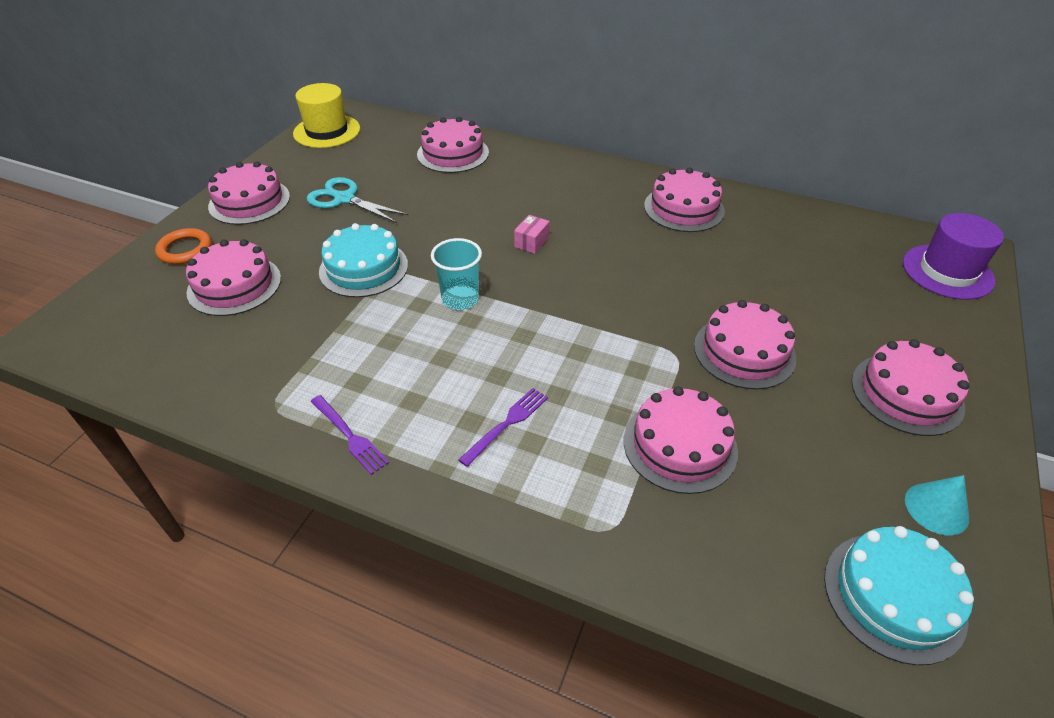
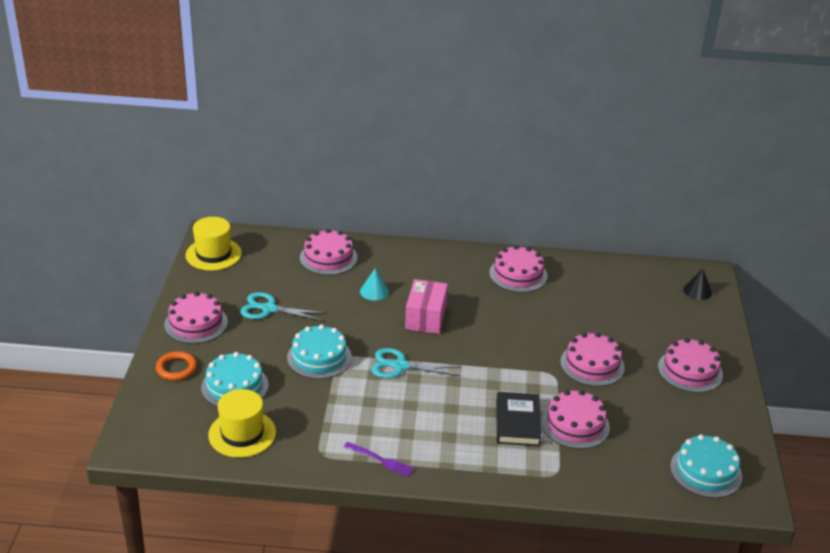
camera: 20 degrees left, 10 degrees down
(194, 351) = (242, 433): none -> yellow hat
(234, 285) = (235, 386): pink cake -> turquoise cake
(460, 299) = (399, 366): turquoise cup -> turquoise scissors
(507, 423) = (471, 434): purple fork -> none
(531, 242) = (426, 318): pink box -> pink box, size x2.02
(588, 420) = (517, 422): none -> black book
(936, 508) = (717, 427): turquoise cone -> turquoise cone (374, 291)
(947, 272) = (697, 291): purple hat -> black cone

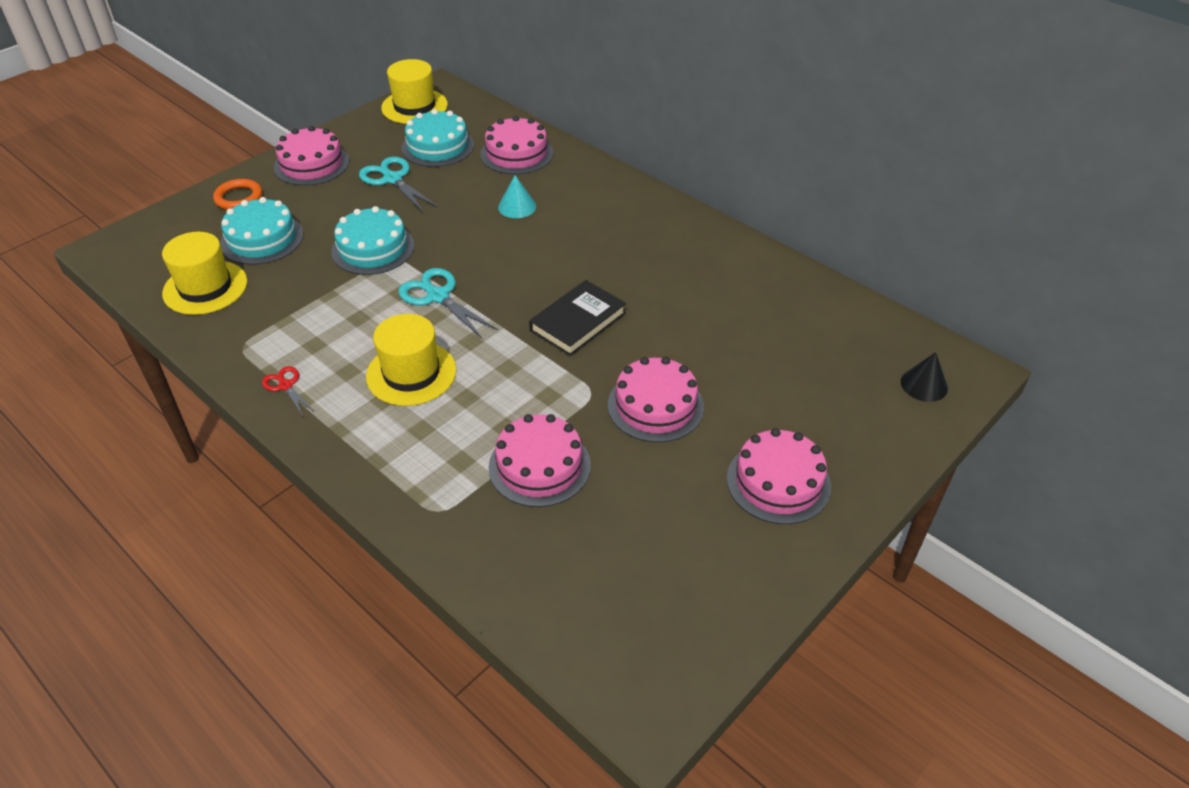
camera: 40 degrees right, 10 degrees up
(381, 460) = (285, 385): purple fork -> red scissors
(426, 318) = (533, 258): pink box -> none
(445, 415) = (411, 373): none -> yellow hat
(517, 422) = (477, 425): black book -> black book (578, 322)
(518, 274) = (702, 258): pink cake -> none
(706, 471) = (628, 627): turquoise cake -> turquoise cake (437, 146)

